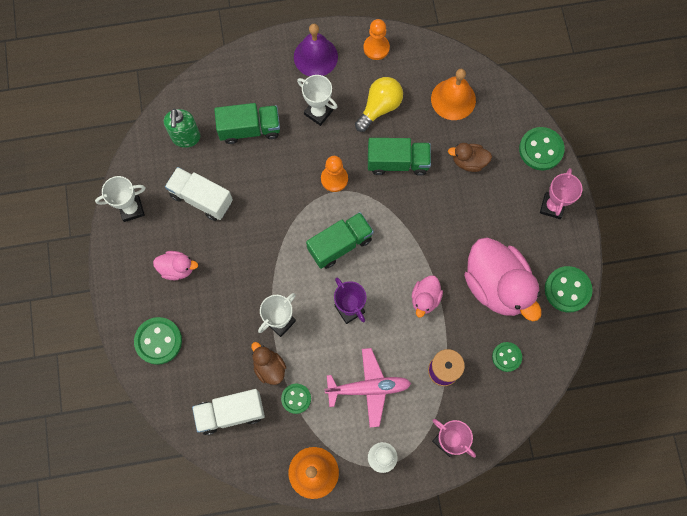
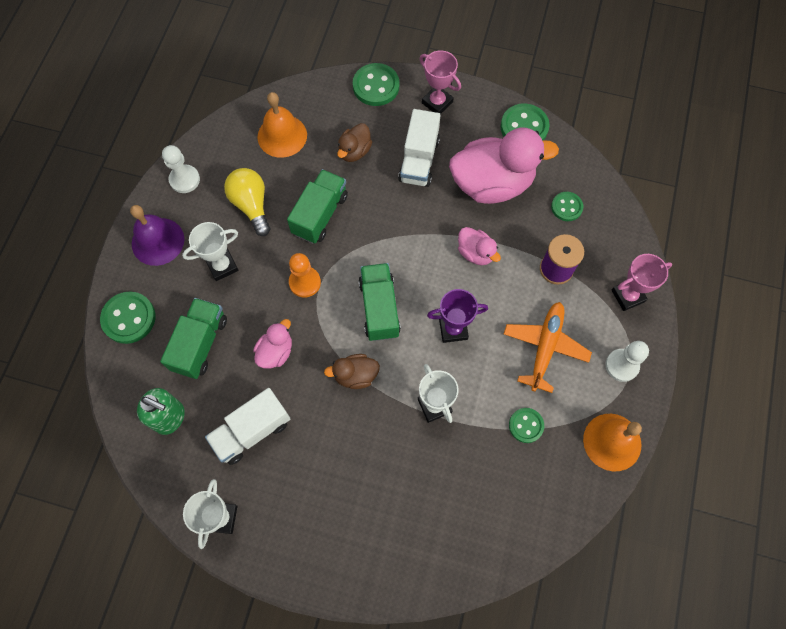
camera: 65 degrees left, 5 degrees down
(158, 341) = (395, 552): green button -> green button (129, 318)
(177, 268) = (320, 493): pink duck -> pink duck (276, 352)
(231, 413) = (513, 503): white truck -> white truck (419, 160)
(269, 367) = (480, 439): brown duck -> brown duck (355, 375)
(368, 388) = (544, 347): pink plane -> orange plane
(376, 48) = (184, 180): orange pawn -> white pawn

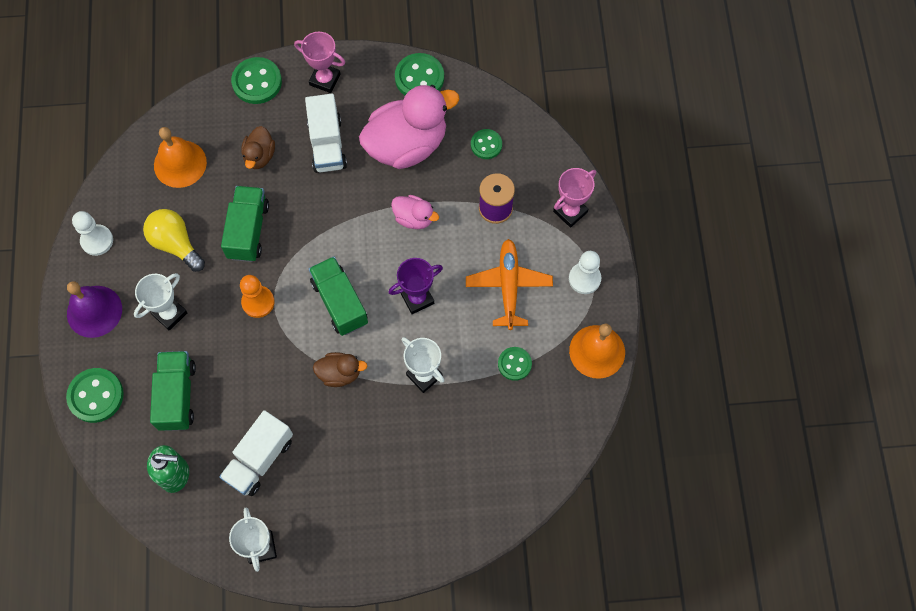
camera: 20 degrees left, 0 degrees up
(276, 352) = (254, 378): pink duck -> none
(355, 375) = (340, 373): brown duck -> brown duck turned 150 degrees counterclockwise

